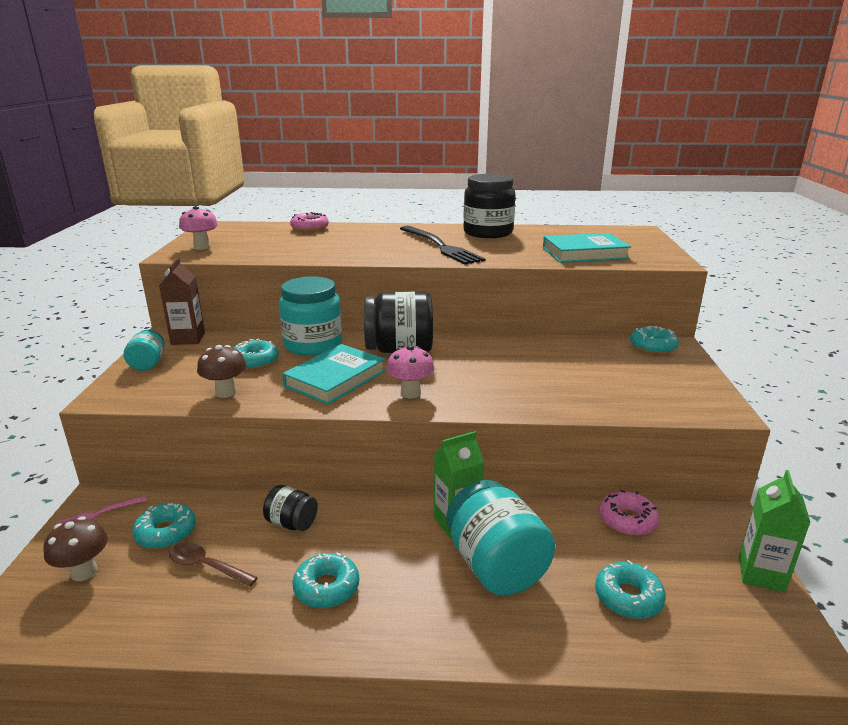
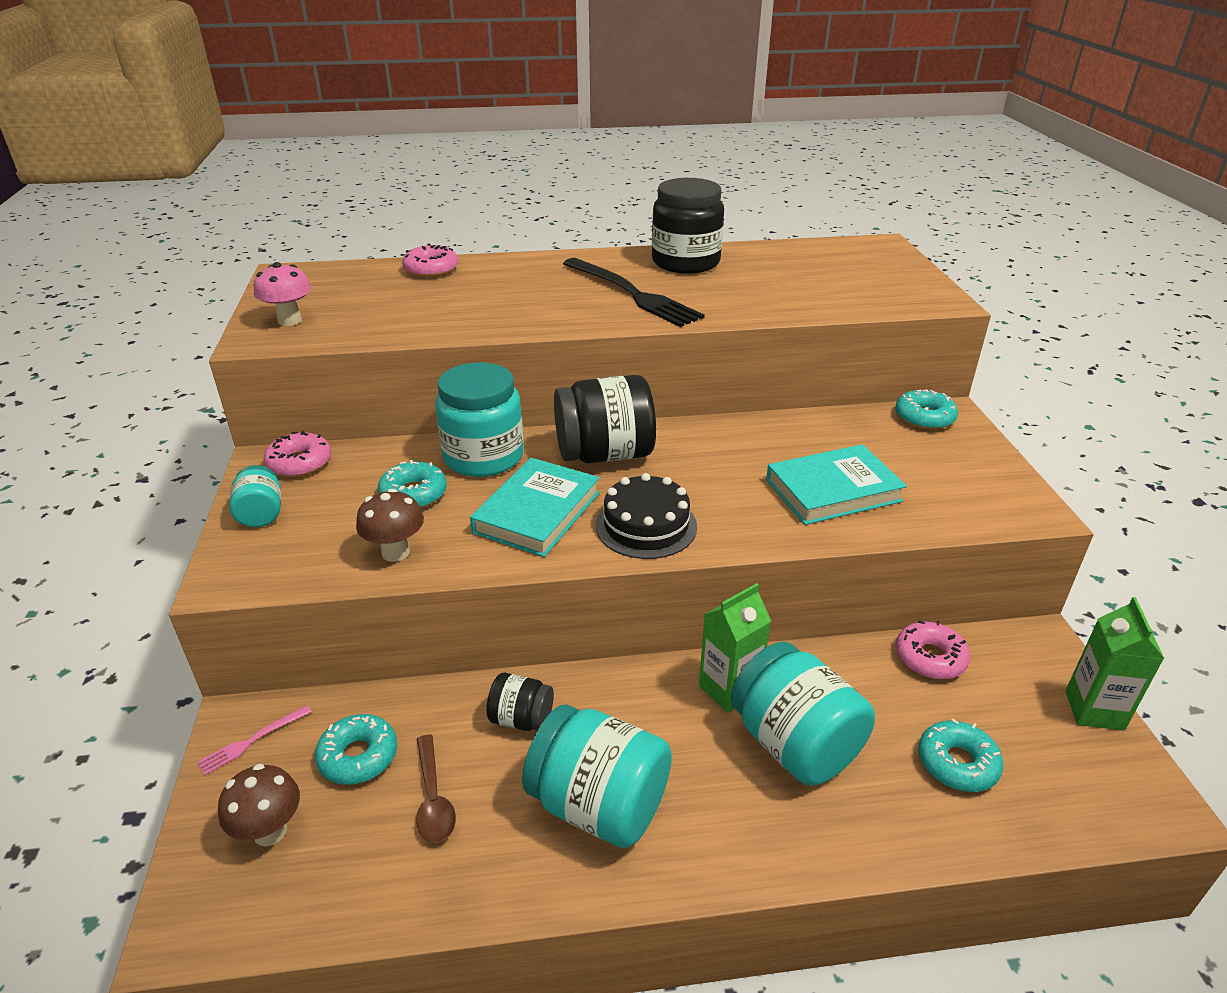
camera: 10 degrees left, 10 degrees up
(188, 339) = (299, 463): brown carton -> pink donut
(207, 566) = (433, 798): brown spoon -> brown spoon turned 120 degrees counterclockwise
(326, 587) = (599, 805): turquoise donut -> turquoise jar
(410, 393) = (646, 526): pink mushroom -> black cake
(584, 253) = (828, 293): turquoise book -> turquoise book (833, 490)

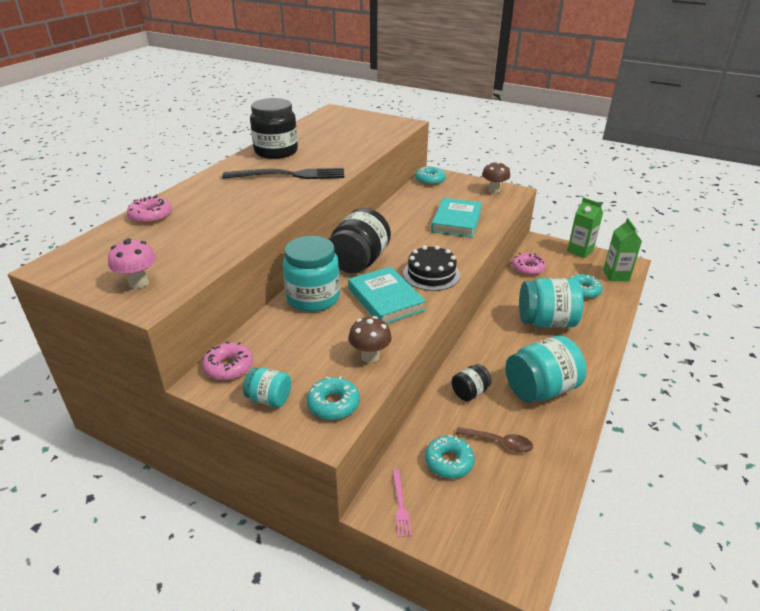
camera: 55 degrees left, 0 degrees up
(270, 831) = (477, 515): brown mushroom -> brown mushroom (494, 190)
(413, 494) = (320, 333): turquoise donut -> turquoise donut (333, 404)
(729, 689) = (503, 323): green carton -> green carton (616, 275)

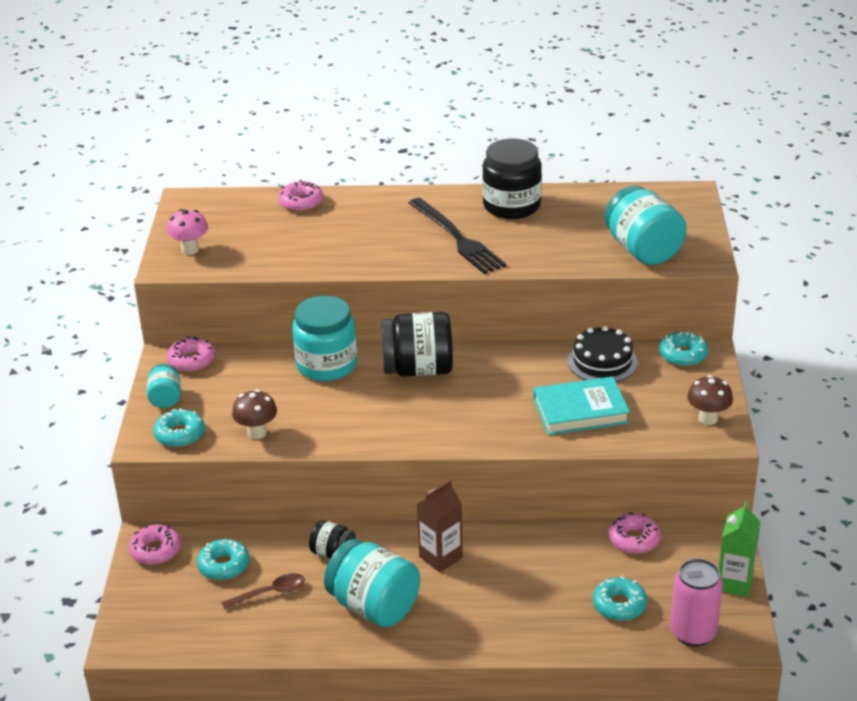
camera: 65 degrees right, 0 degrees up
(385, 299) = (358, 411): turquoise book -> none
(400, 505) = (155, 550): pink fork -> pink donut
(431, 274) = (433, 427): black cake -> black cake (602, 362)
(498, 442) = (270, 593): brown spoon -> brown spoon turned 105 degrees counterclockwise
(503, 343) = (441, 557): none -> brown carton
(546, 322) = (513, 584): turquoise jar -> turquoise jar (643, 250)
(616, 275) = (693, 633): green carton -> pink can

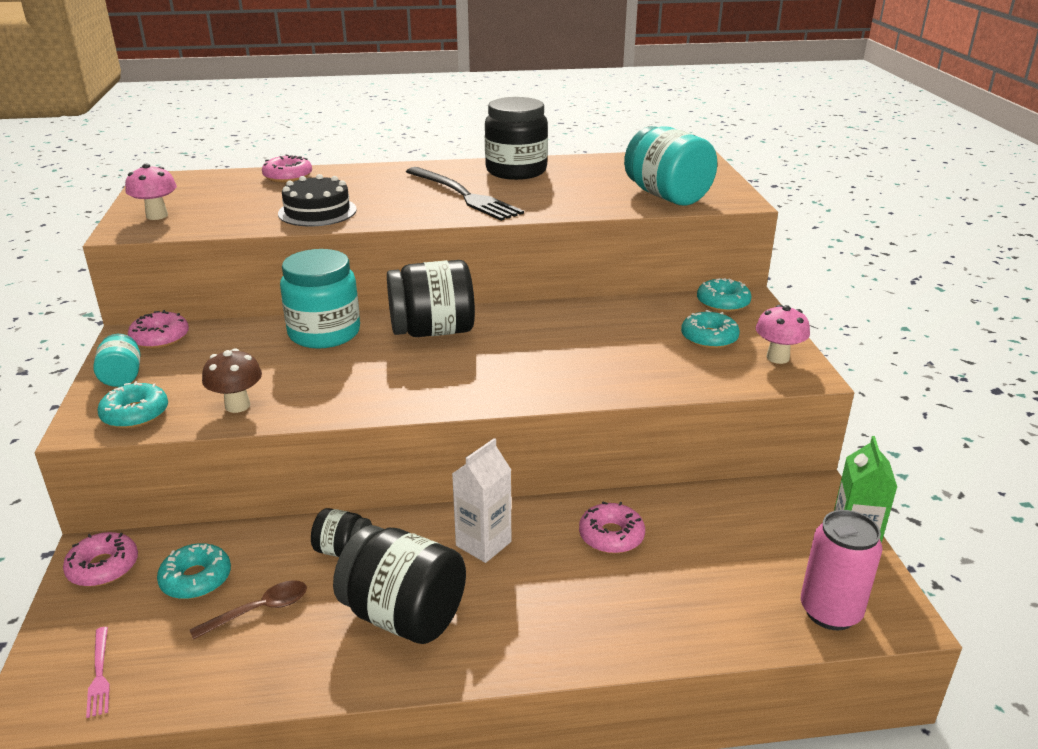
camera: 10 degrees left, 5 degrees down
(162, 626) = (99, 674): none -> pink fork
(374, 606) = (404, 616): turquoise jar -> black jar
(441, 557) = (483, 544): brown carton -> white carton
(580, 411) = (630, 359): turquoise book -> none
(602, 362) = (638, 313): black cake -> black cake (317, 211)
(619, 605) = (724, 584): turquoise donut -> turquoise donut (709, 338)
(634, 539) = (713, 503): pink donut -> pink donut (611, 536)
(708, 419) = (777, 358): brown mushroom -> pink mushroom

